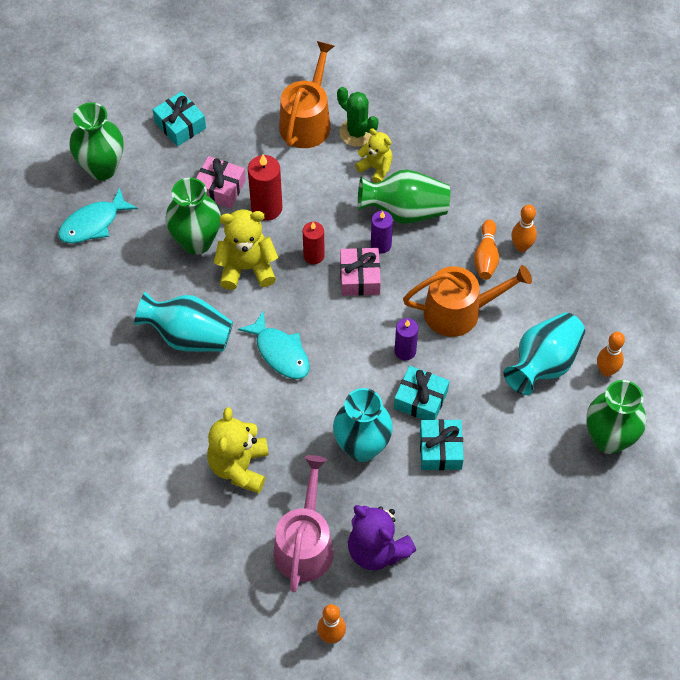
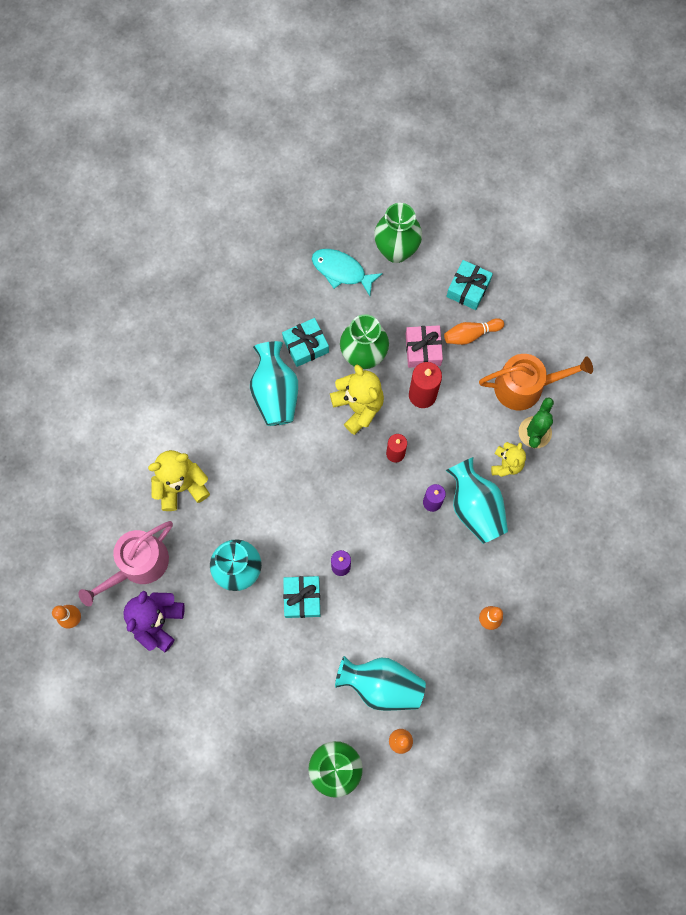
camera: 65 degrees right, 15 degrees up
(280, 352) = (293, 469): turquoise fish -> none
(305, 544) = (138, 565): pink watering can -> pink watering can turned 150 degrees clockwise
(360, 277) = (392, 499): pink gift -> none
(405, 211) = (475, 507): green vase -> turquoise vase
(440, 450) = (264, 633): turquoise gift -> turquoise gift (306, 345)
(459, 311) = (399, 594): orange watering can -> none
(486, 256) = (463, 594): orange bowling pin -> orange bowling pin (471, 334)

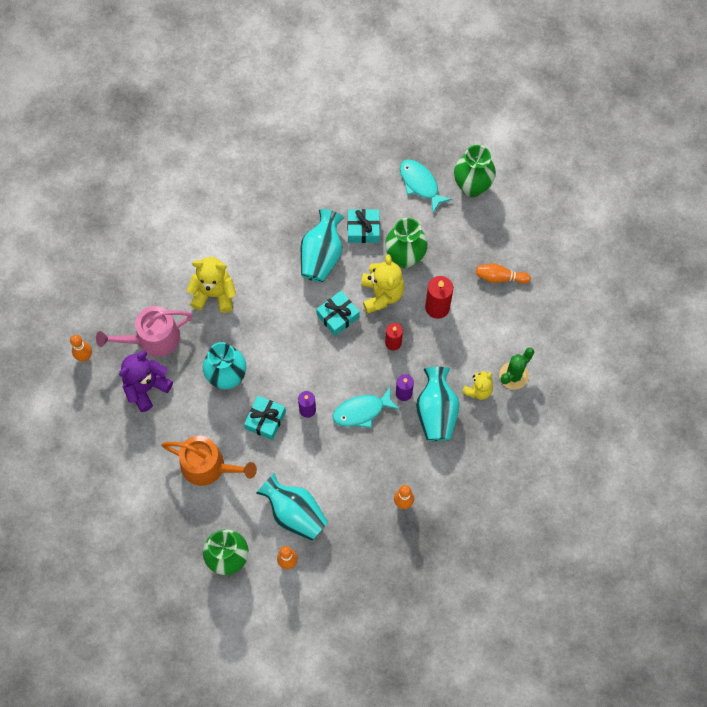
camera: 25 degrees right, 5 degrees down
(398, 541) = (362, 411): none -> turquoise fish
(423, 350) = (455, 272): pink gift -> none
(468, 289) = (515, 241): turquoise gift -> turquoise gift (338, 316)
(525, 386) = (523, 336): orange watering can -> orange watering can (208, 466)

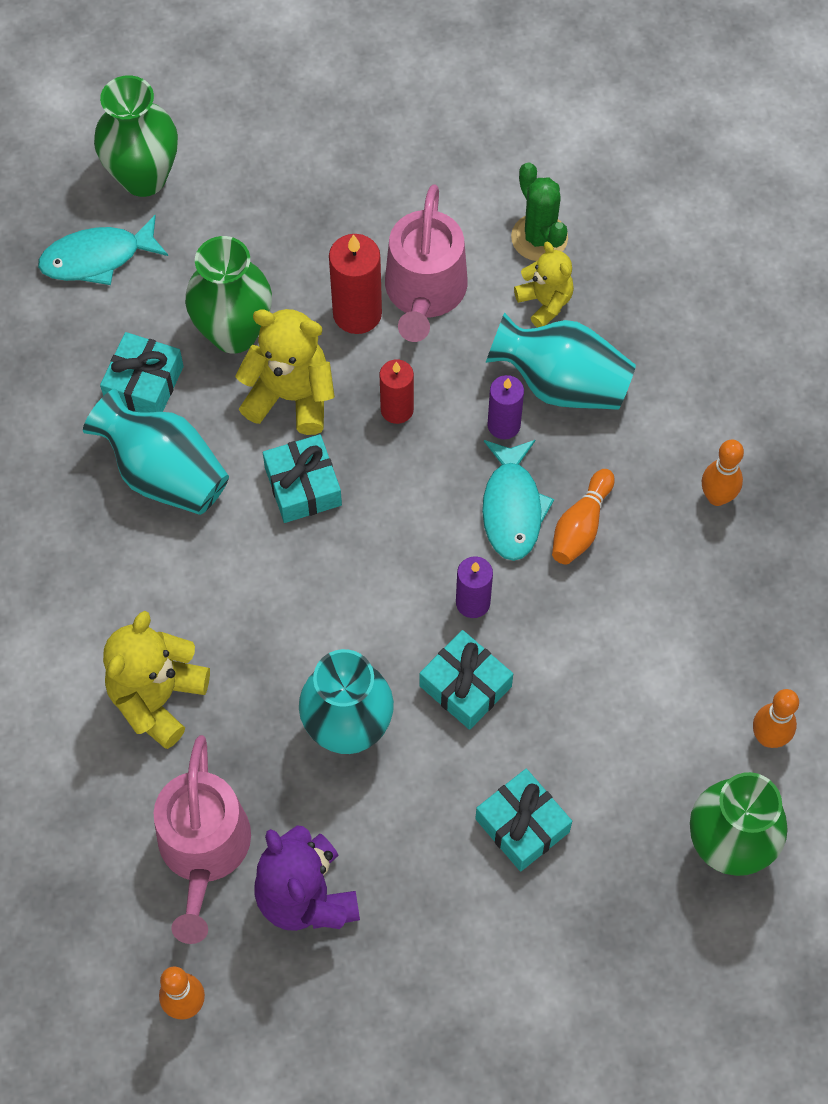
camera: 70 degrees left, 5 degrees down
(208, 466) = (522, 825): orange watering can -> turquoise gift
(294, 513) = (675, 694): turquoise vase -> none
(461, 333) = (424, 292): none -> pink watering can
(500, 277) = (342, 195): orange bowling pin -> orange bowling pin (581, 526)

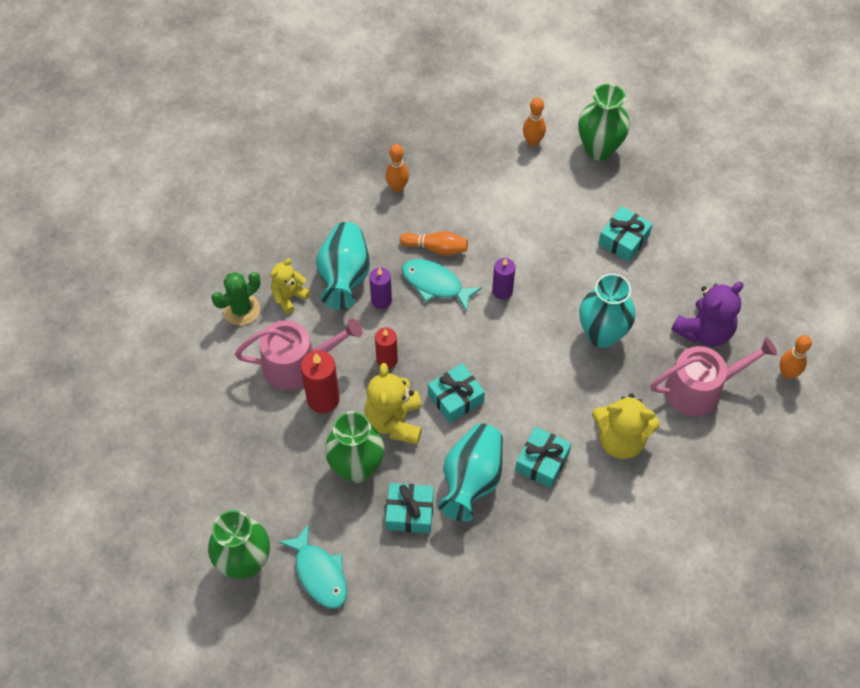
camera: 105 degrees left, 5 degrees down
(465, 686) = (554, 283): turquoise gift -> turquoise gift (542, 462)
(512, 508) = (435, 284): turquoise fish -> turquoise fish turned 135 degrees counterclockwise

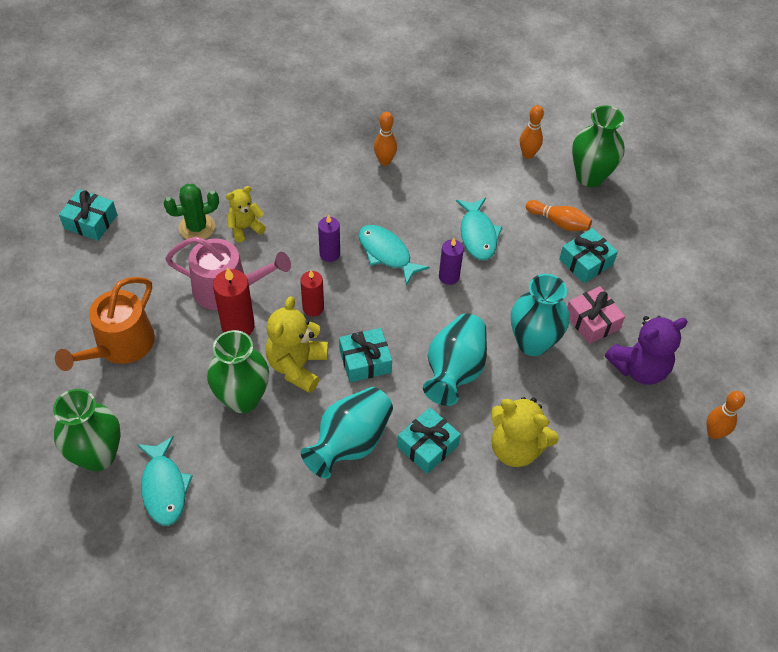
camera: 15 degrees right, 5 degrees down
(219, 451) = (120, 346): none -> orange watering can
(344, 276) = (304, 224): turquoise vase -> turquoise vase (454, 371)
(410, 512) = (277, 455): turquoise gift -> turquoise gift (91, 221)
(436, 248) = (400, 222): orange bowling pin -> orange bowling pin (559, 222)
(514, 240) = (477, 235): none -> turquoise fish
(648, 298) = (592, 321): none -> pink gift
(700, 389) = (616, 422): pink watering can -> none

